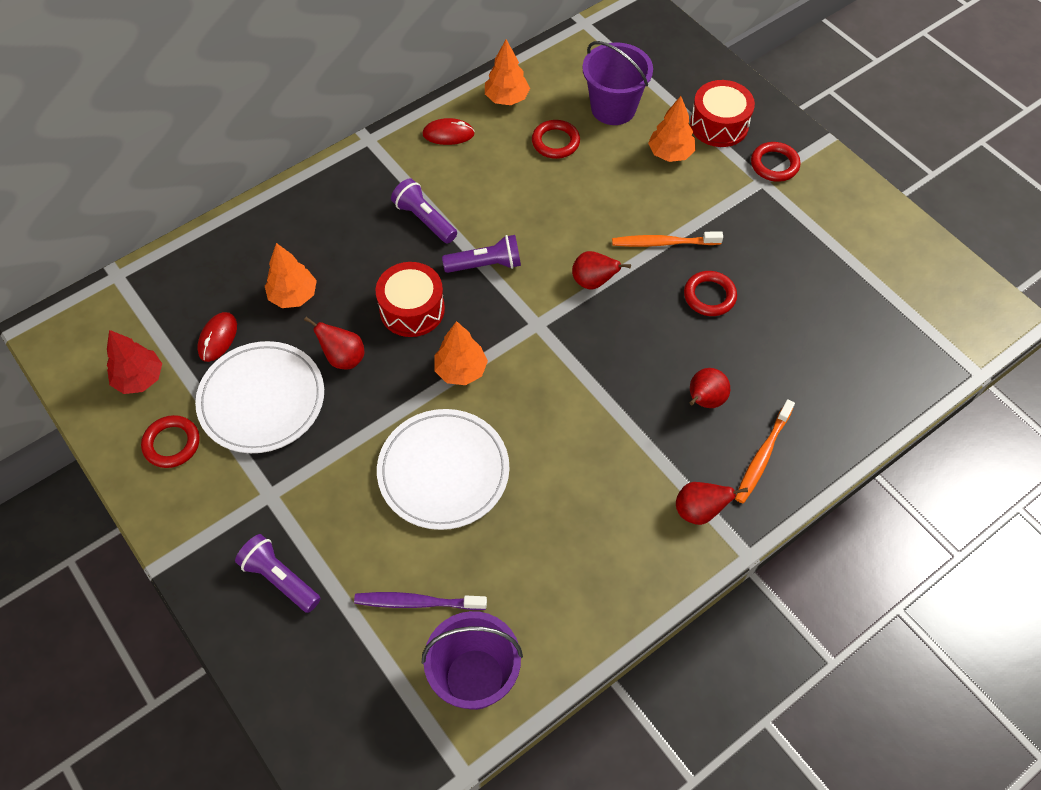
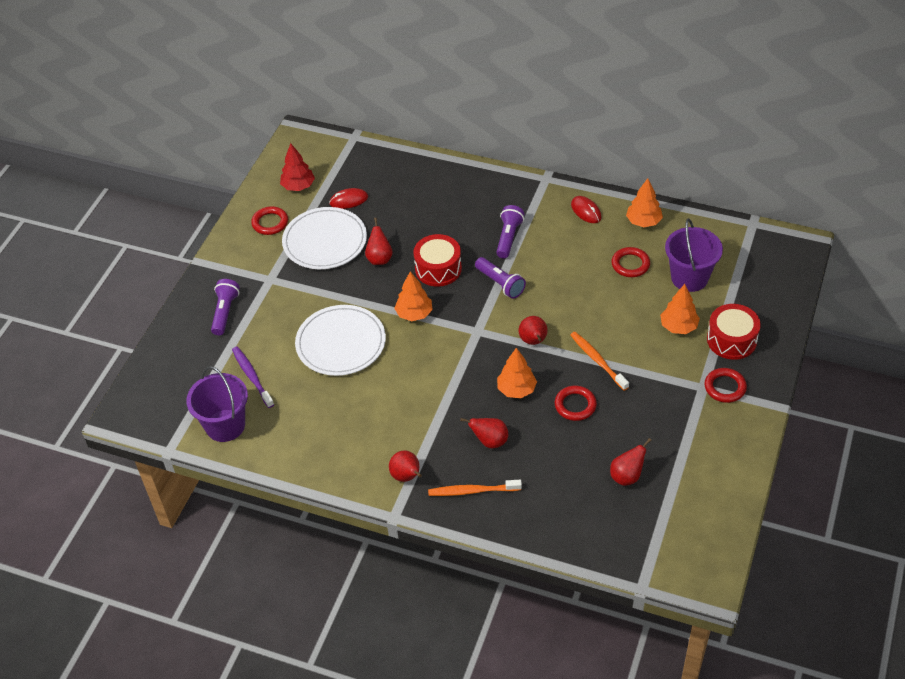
camera: 60 degrees right, 10 degrees down
(293, 296) = (403, 213): orange tree -> orange tree (516, 389)
(833, 306) = (627, 476): none -> red pear

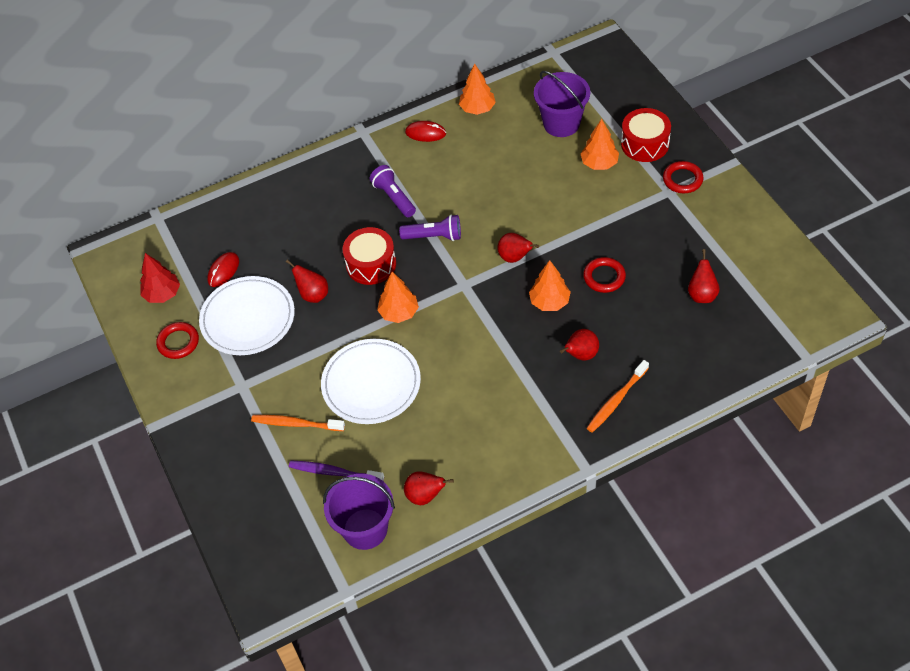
camera: 45 degrees left, 5 degrees up
(225, 312) = (239, 444): purple flashlight -> none
(407, 477) = (557, 434): red pear -> red pear (425, 496)
(598, 361) = (577, 233): orange toothbrush -> orange toothbrush (296, 424)
(630, 264) = (509, 146): red ring -> none

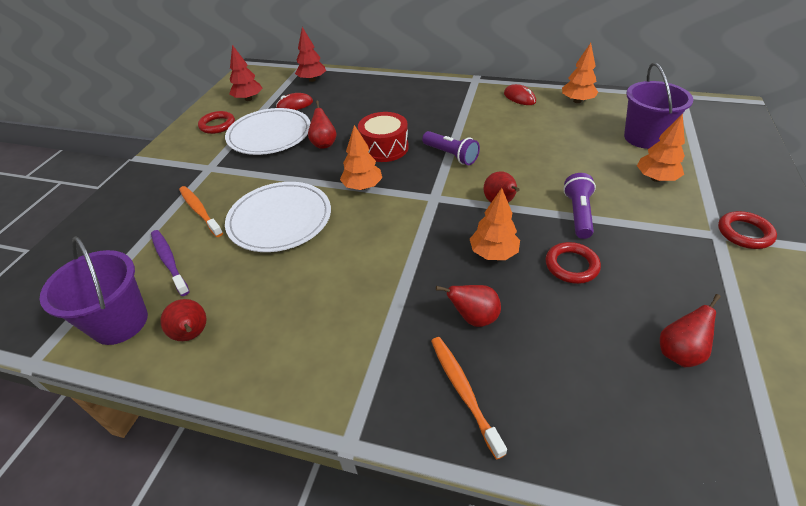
camera: 40 degrees right, 10 degrees down
(196, 229) = (312, 80): none -> red tree
(394, 197) = (451, 120): purple flashlight -> purple flashlight (578, 214)
(616, 400) = (463, 392): orange toothbrush -> orange toothbrush turned 75 degrees clockwise
(645, 144) = (721, 186): red drum -> none

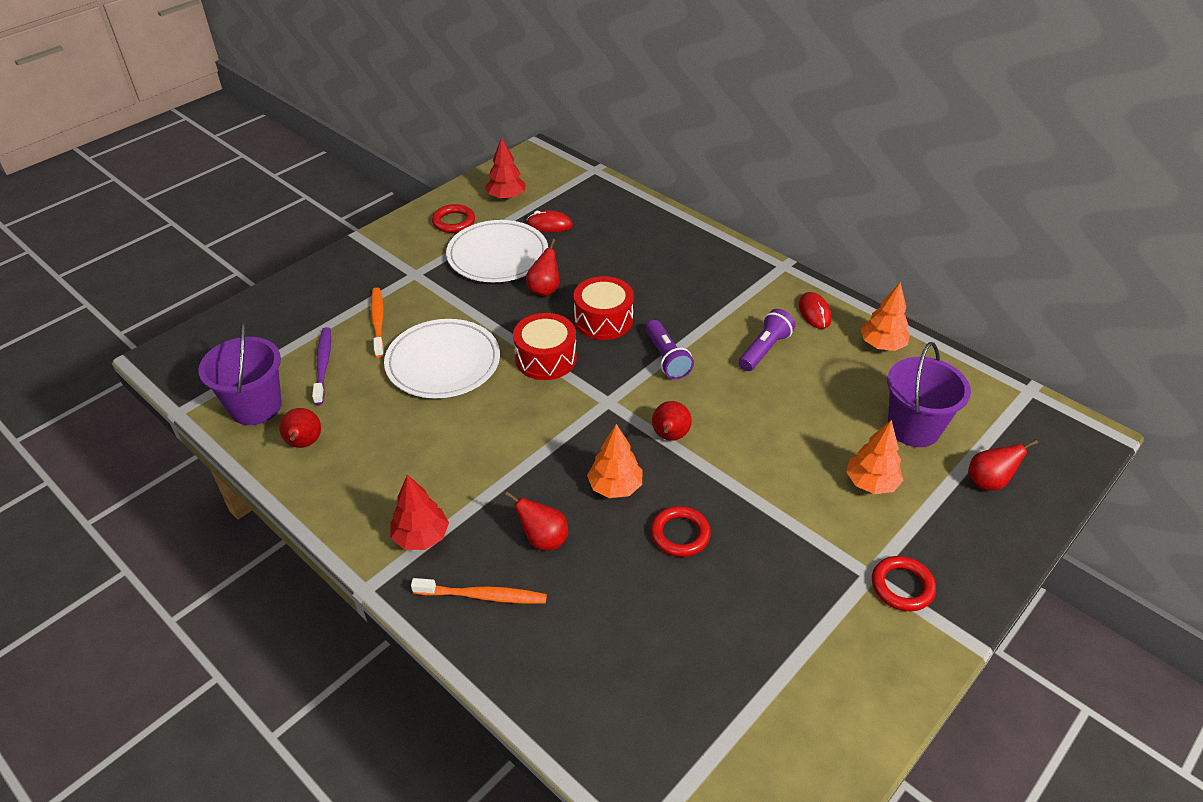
camera: 25 degrees right, 0 degrees up
(312, 80) = (592, 195): red tree -> red tree (421, 537)
(362, 186) = (546, 358): orange tree -> red drum
(463, 392) = (482, 596): orange toothbrush -> orange toothbrush turned 90 degrees clockwise
(578, 214) = (740, 485): purple flashlight -> purple flashlight (764, 350)
(679, 352) = (701, 659): red pear -> red pear (988, 482)

